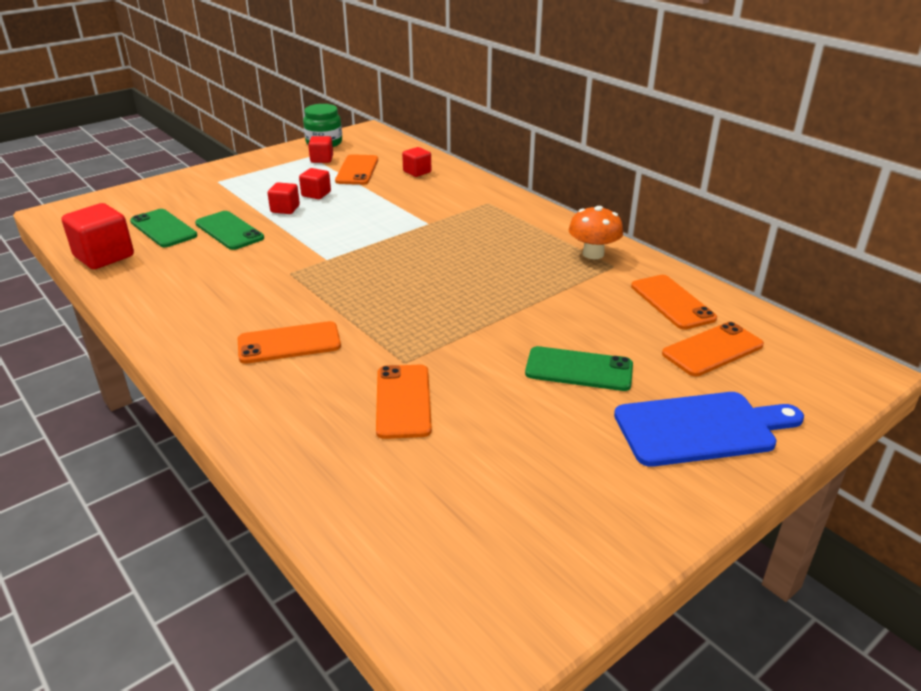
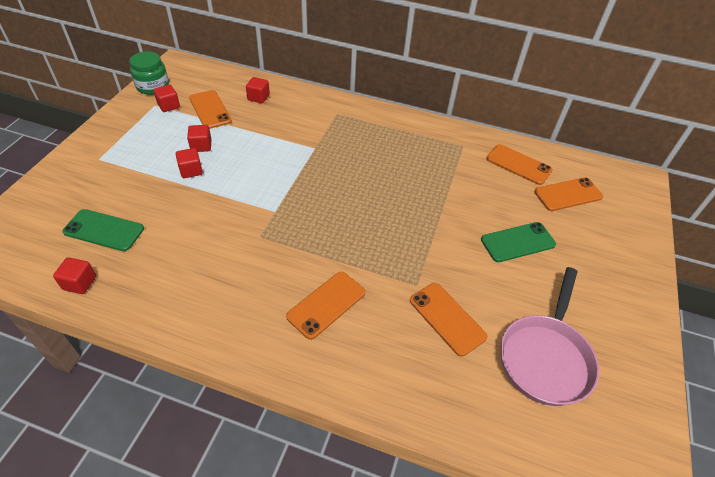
camera: 35 degrees left, 15 degrees up
(104, 256) = (79, 283): red cube -> red cube, size x0.57
(229, 231) = (167, 211): green phone -> none
(482, 481) = (545, 357): none -> pink pan
(593, 254) = (442, 139): orange mushroom -> none
(700, 428) = (610, 258): blue cutting board -> none
(712, 349) = (568, 194): orange phone -> orange phone turned 45 degrees clockwise

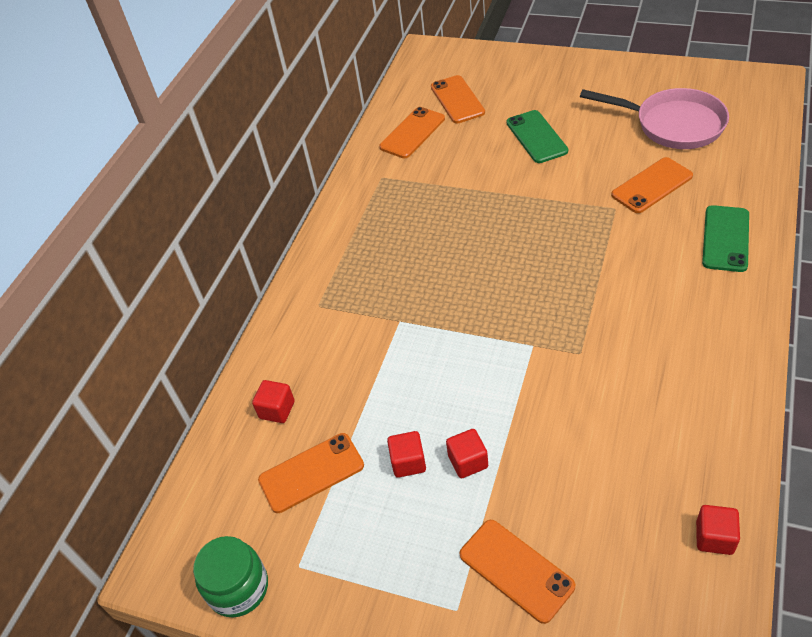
camera: 80 degrees left, 0 degrees up
(104, 230) = (614, 541): green phone -> green phone (725, 238)
(169, 106) = (301, 541): red cube -> none
(326, 304) = (665, 277): orange phone -> orange phone (516, 570)

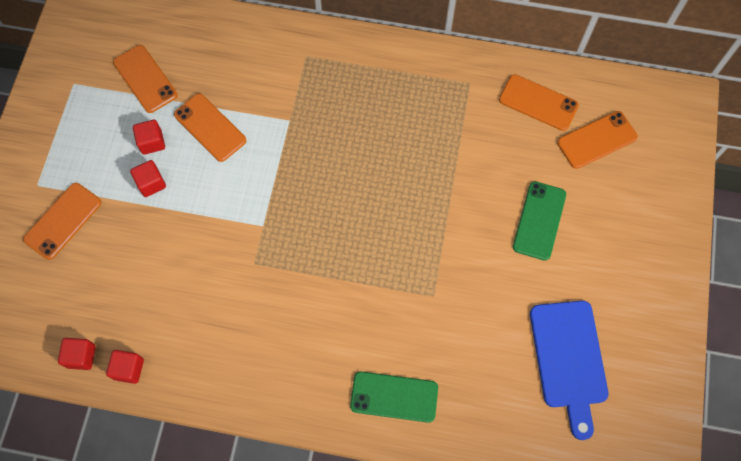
camera: 75 degrees right, 20 degrees up
(238, 588) = (60, 50): green jar -> none
(277, 410) = (201, 46): red cube -> red cube (129, 369)
(536, 137) = (539, 220): green phone -> green phone turned 45 degrees counterclockwise
(652, 185) = (468, 332): orange phone -> orange phone (210, 127)
(673, 125) = (569, 359): pink pan -> blue cutting board

